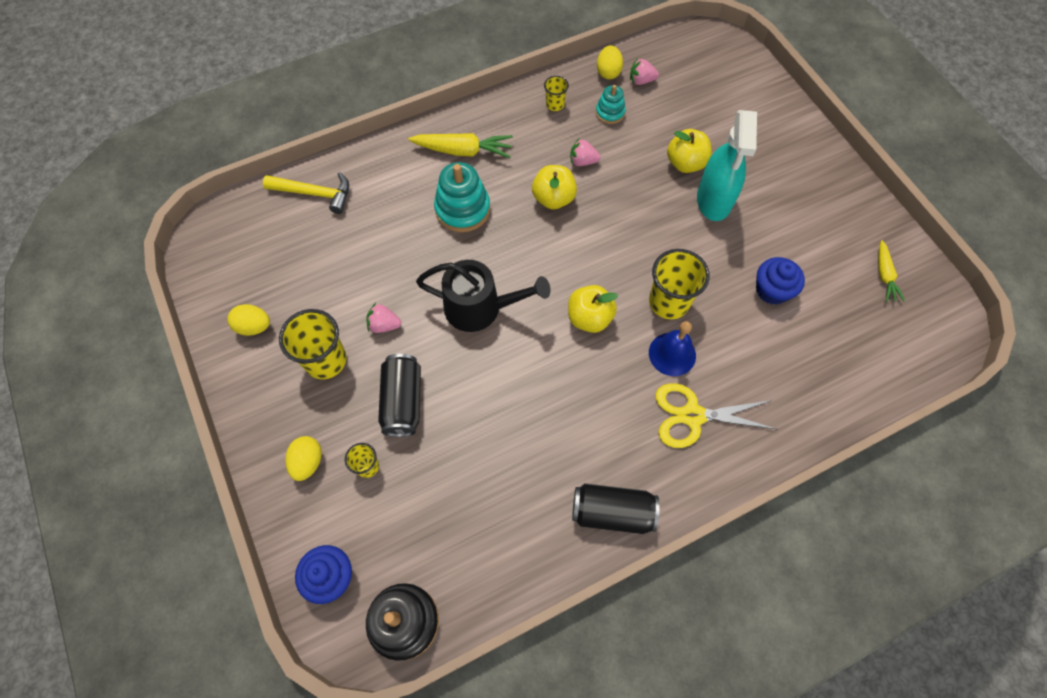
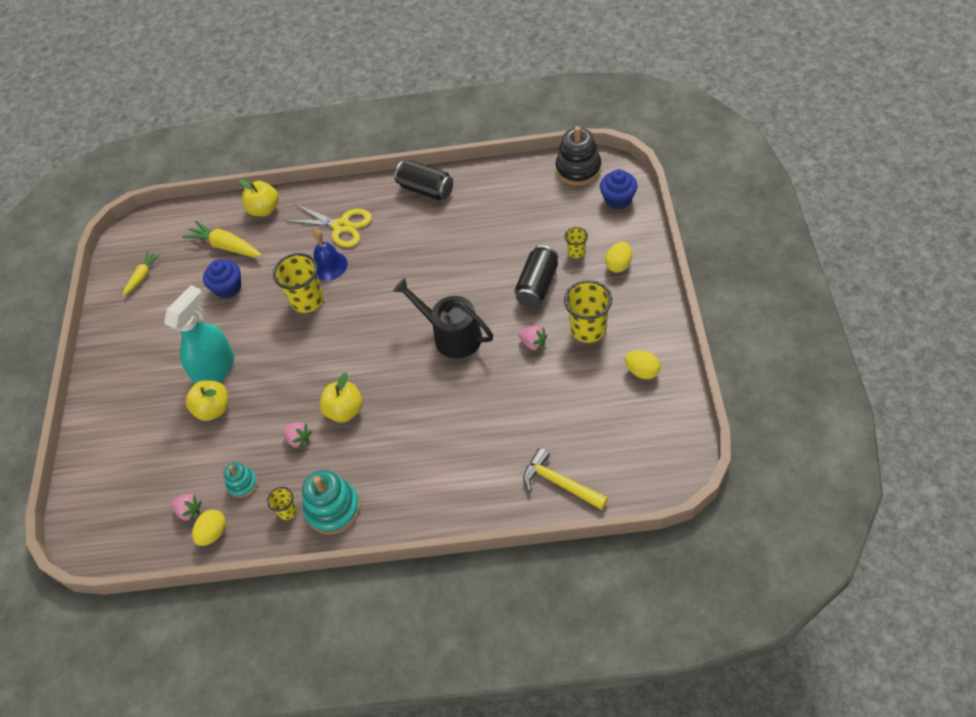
camera: 150 degrees left, 10 degrees down
(462, 209) = (428, 424): turquoise stacking toy -> turquoise stacking toy (333, 509)
(463, 151) = (401, 486): yellow carrot -> yellow carrot (226, 246)
(589, 318) = (372, 305): yellow apple -> yellow apple (264, 209)

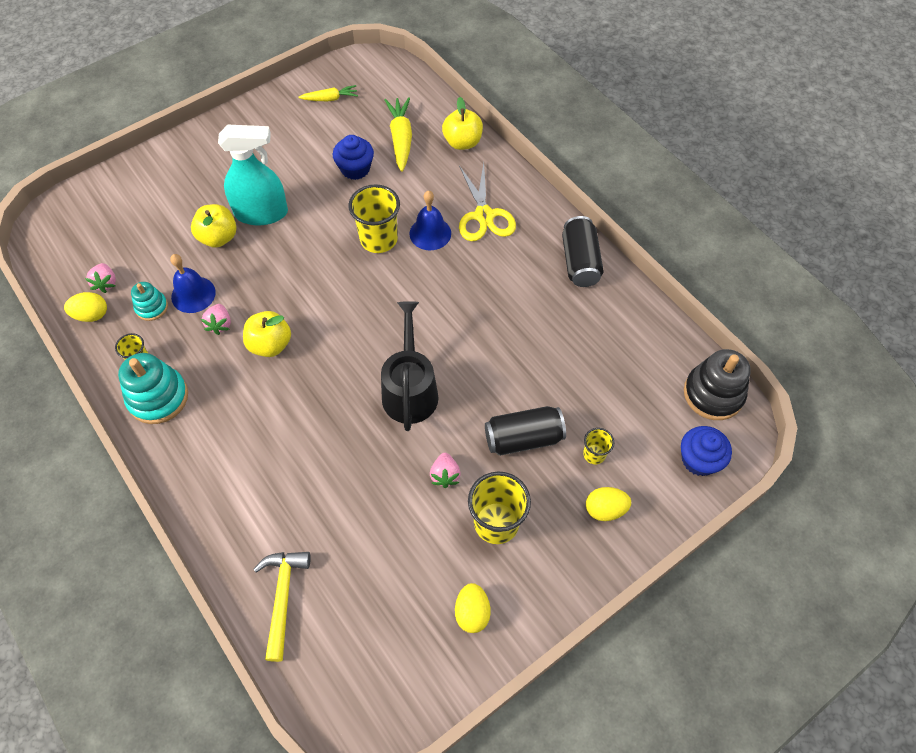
camera: 50 degrees right, 5 degrees up
(254, 448) = (193, 294): none -> blue bell

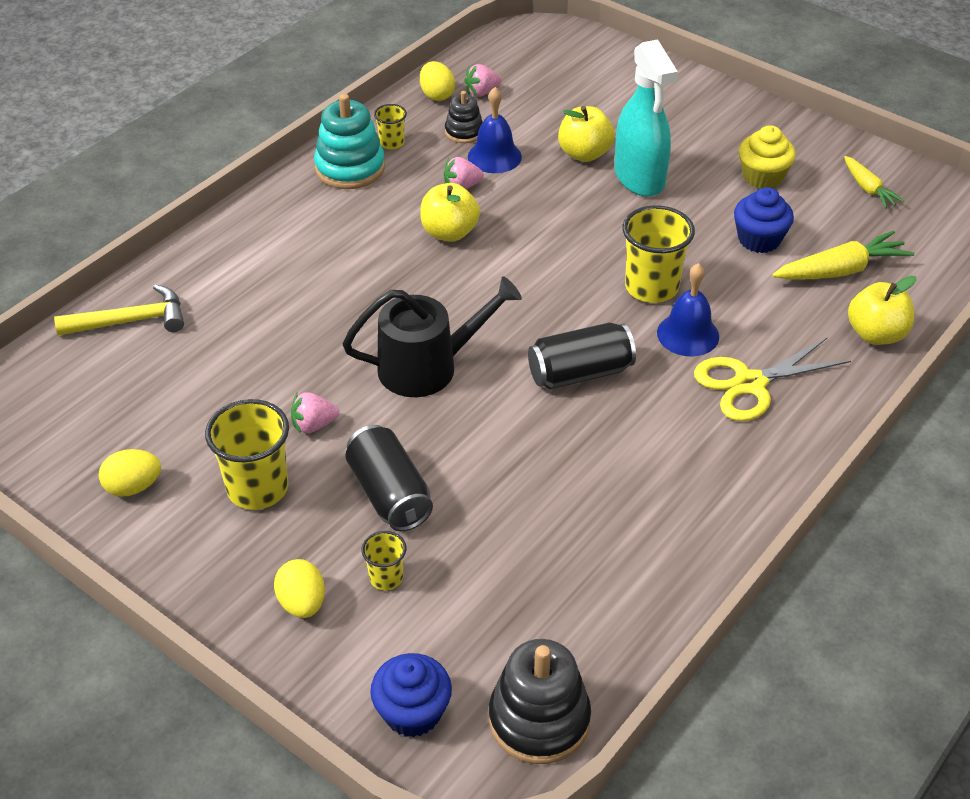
camera: 75 degrees right, 15 degrees down
(152, 307) = (464, 132): turquoise stacking toy -> black stacking toy
(293, 146) = (762, 177): none -> yellow cupcake
(580, 262) = (720, 509): black can -> black can (580, 373)

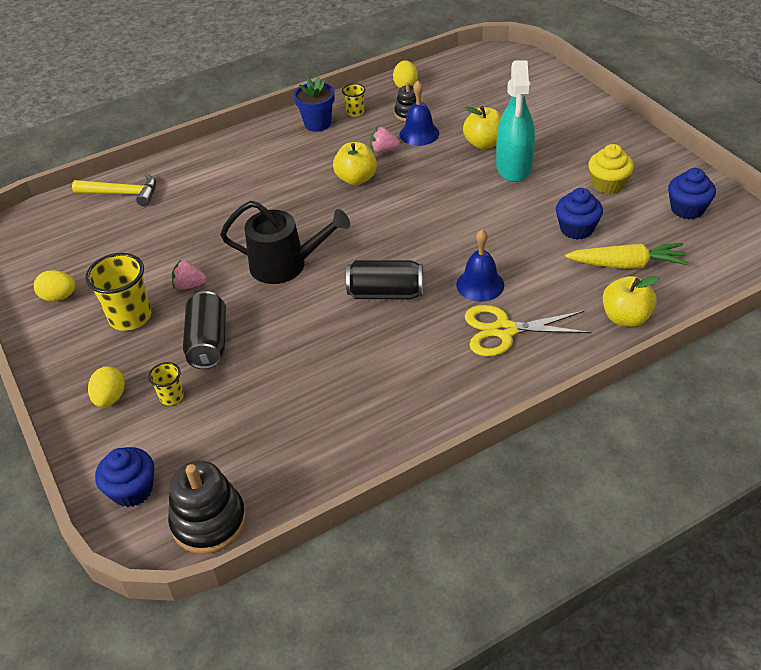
camera: 25 degrees right, 0 degrees up
(350, 168) = (317, 124): turquoise stacking toy -> blue flower pot
(482, 92) = (437, 89): pink strawberry -> none
(651, 287) = (474, 246): yellow cup -> none
(868, 188) = (687, 209): yellow carrot -> blue cupcake

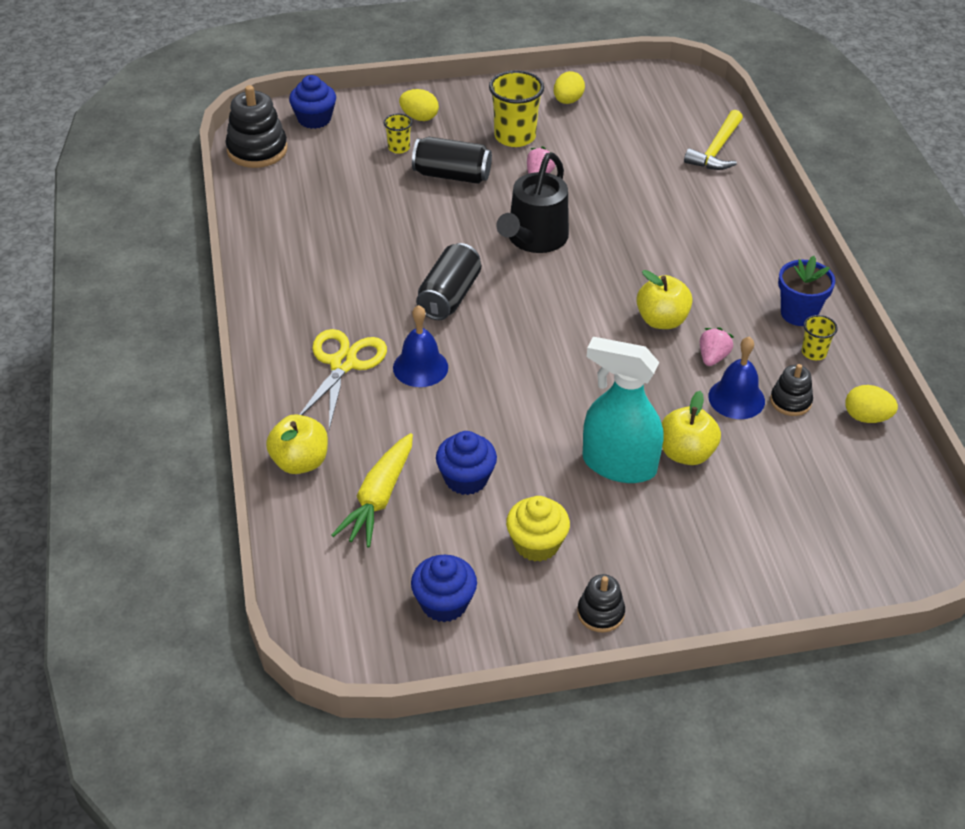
camera: 105 degrees right, 0 degrees up
(639, 148) = (600, 613): none -> black stacking toy

